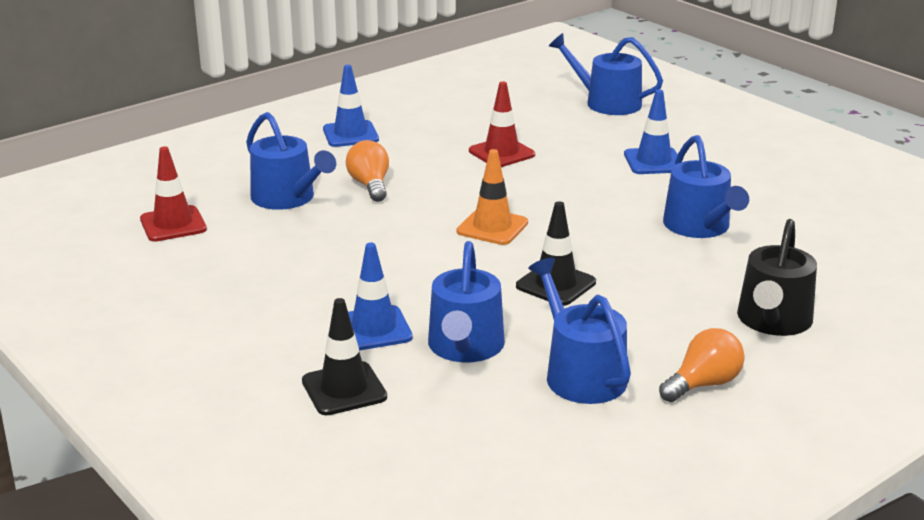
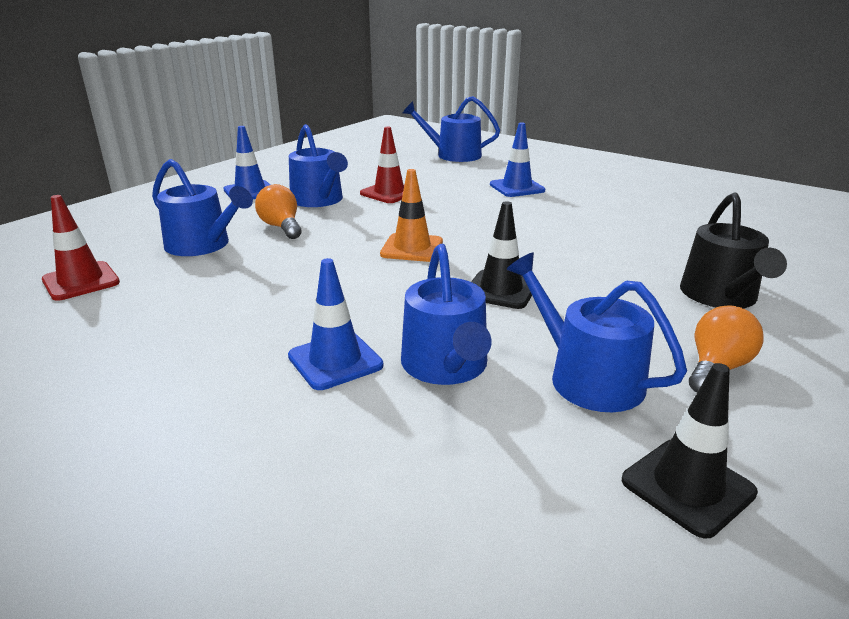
camera: 15 degrees left, 0 degrees up
(344, 389) = (326, 443): black traffic cone -> black traffic cone (687, 486)
(700, 227) = (591, 228): blue watering can -> blue watering can (319, 200)

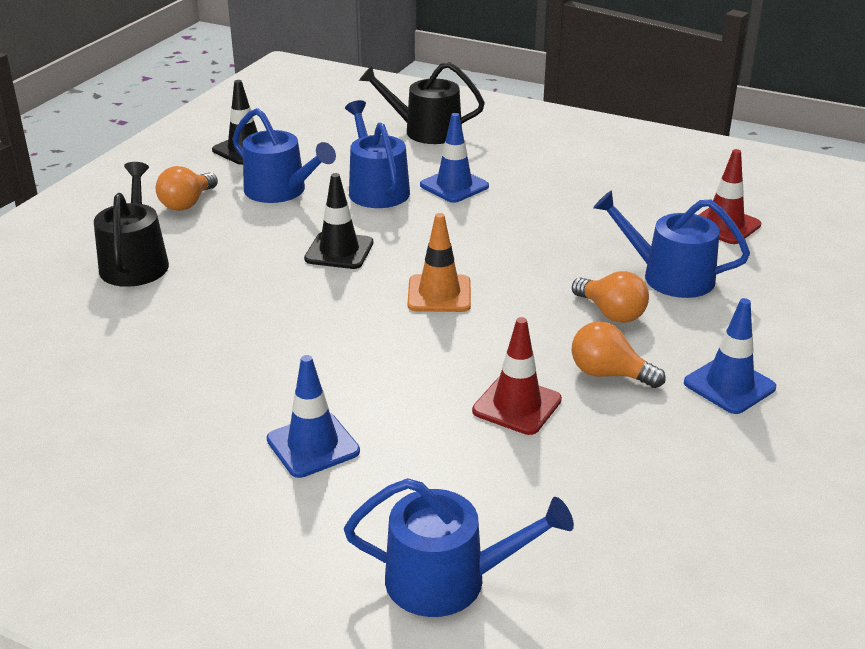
camera: 170 degrees right, 5 degrees up
(316, 504) = (425, 131): none -> black watering can
(319, 200) = (609, 374): blue watering can -> orange light bulb

